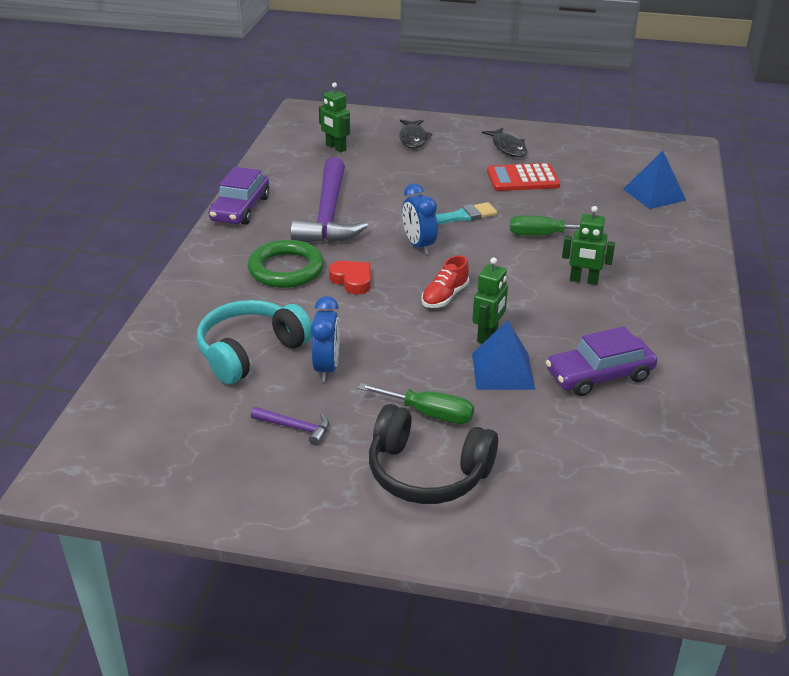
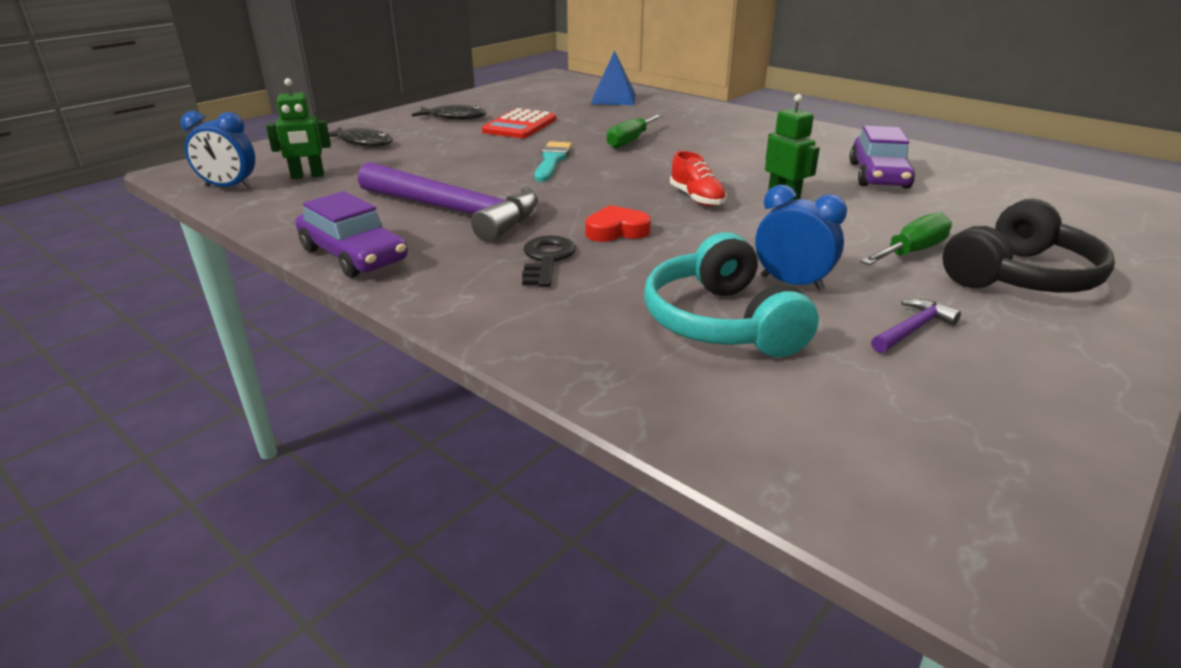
camera: 60 degrees left, 5 degrees down
(286, 269) = (546, 259): green ring -> black key
(418, 245) = (583, 187): blue clock -> blue clock (229, 187)
(503, 371) = (850, 205): blue pyramid -> none
(583, 280) = (723, 146): green robot -> none

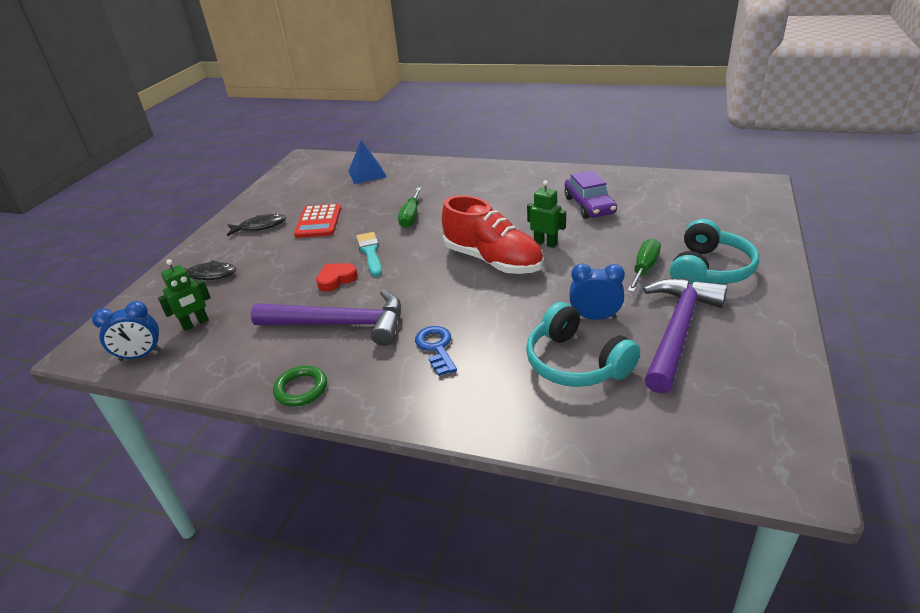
camera: 20 degrees left, 5 degrees up
(353, 255) = (301, 389): purple car -> green ring
(546, 259) = (436, 347): black key -> blue key
(616, 231) = (462, 307): red heart -> red heart (336, 279)
(696, 198) = (493, 260): red shoe -> red shoe, size x2.09
(912, 329) = (677, 331): purple hammer -> purple hammer, size x2.44
(1020, 276) = (709, 270): black headphones -> turquoise headphones

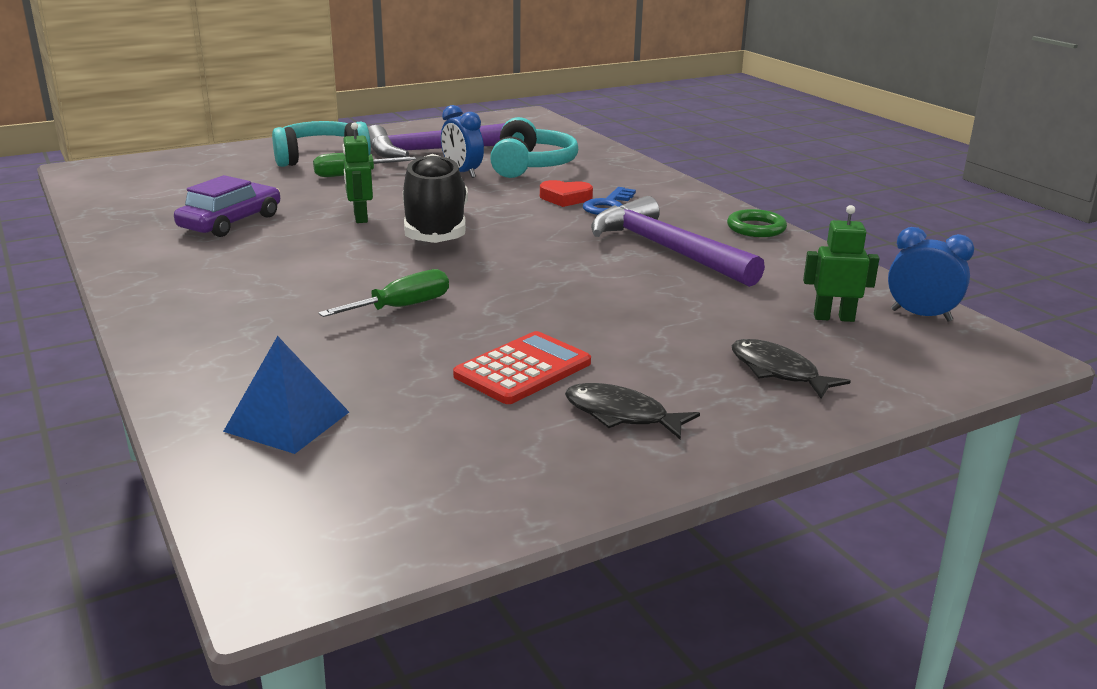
camera: 140 degrees left, 10 degrees down
(336, 279) = (614, 285): red heart -> red heart (565, 198)
(370, 252) = (530, 292): turquoise brush -> none
(493, 260) = (436, 228): red shoe -> black shoe

